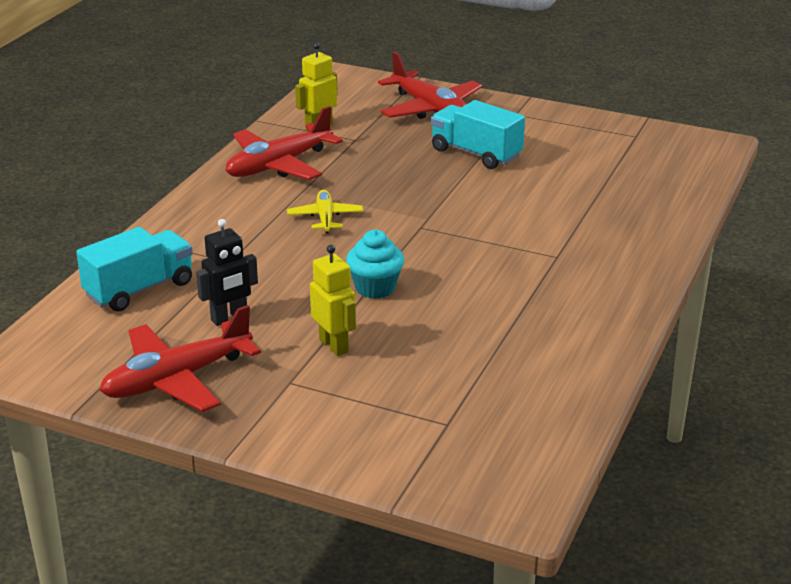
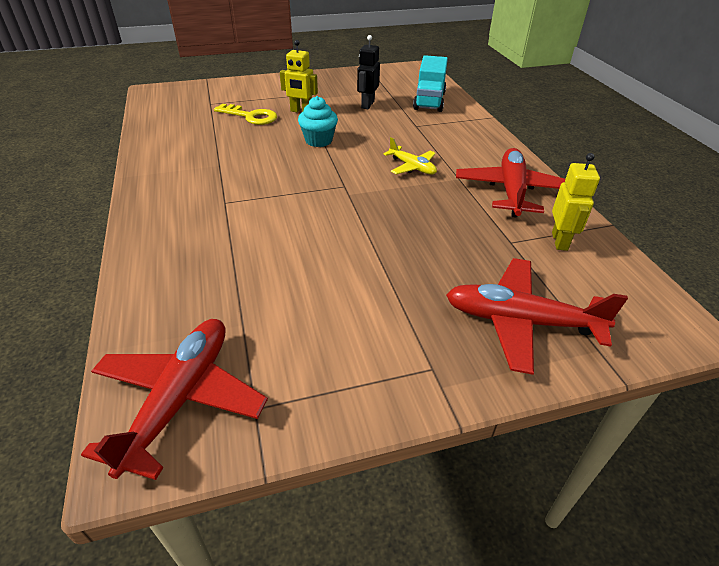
camera: 140 degrees right, 10 degrees up
(177, 379) = (348, 82): red plane -> red plane (180, 399)
(414, 366) = (250, 116): none -> yellow key
(476, 153) = (395, 277): turquoise truck -> none

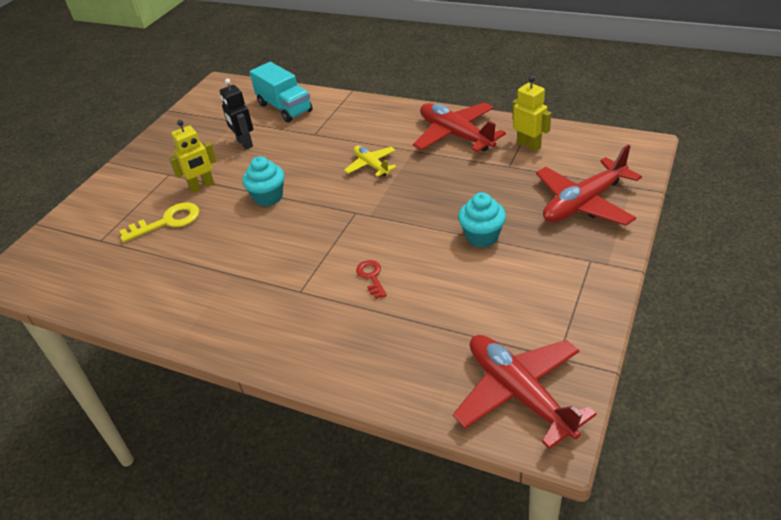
camera: 45 degrees left, 0 degrees up
(272, 230) = (371, 277): none -> red key
(387, 270) = (482, 237): none -> turquoise cupcake
(412, 167) = (371, 165): yellow plane -> yellow plane turned 120 degrees counterclockwise

